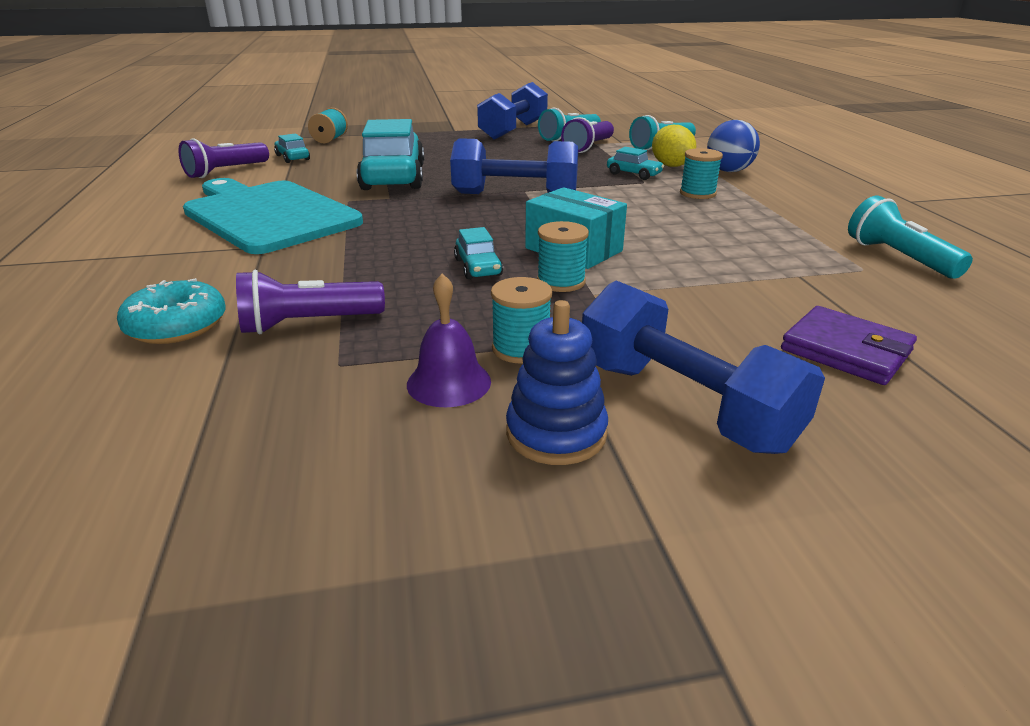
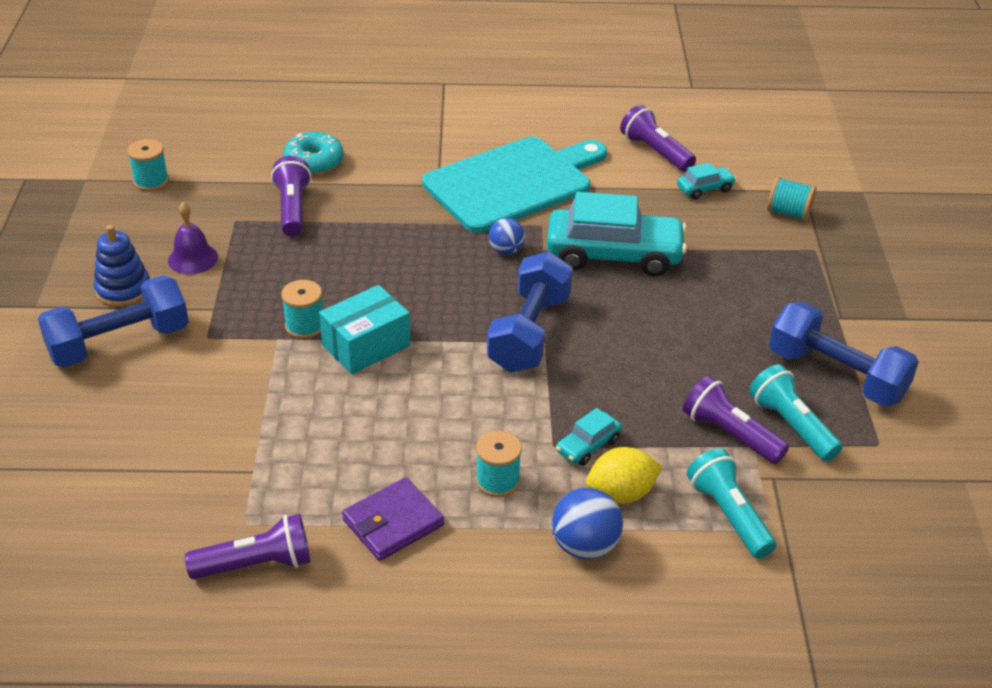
camera: 100 degrees right, 10 degrees up
(393, 210) = (506, 250): none -> blue ball
(478, 267) = (351, 287): turquoise car -> none
(521, 348) = (215, 290): turquoise spool -> turquoise spool (151, 181)
(846, 350) = (130, 440): purple wallet -> purple wallet (393, 523)
(898, 257) = (256, 564): turquoise flashlight -> purple flashlight

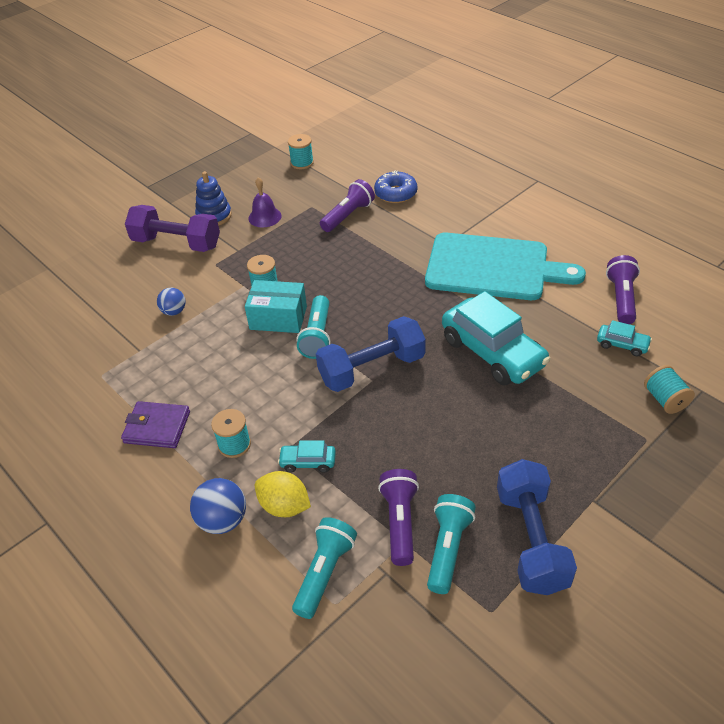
camera: 50 degrees right, 5 degrees up
(119, 343) = (176, 243): blue dumbbell -> purple dumbbell
(256, 564) = (77, 400): purple flashlight -> none
(314, 162) = (395, 193): turquoise donut -> blue donut
(433, 337) = (317, 336): none -> turquoise flashlight
(506, 250) = (429, 308): blue ball -> blue ball (174, 311)

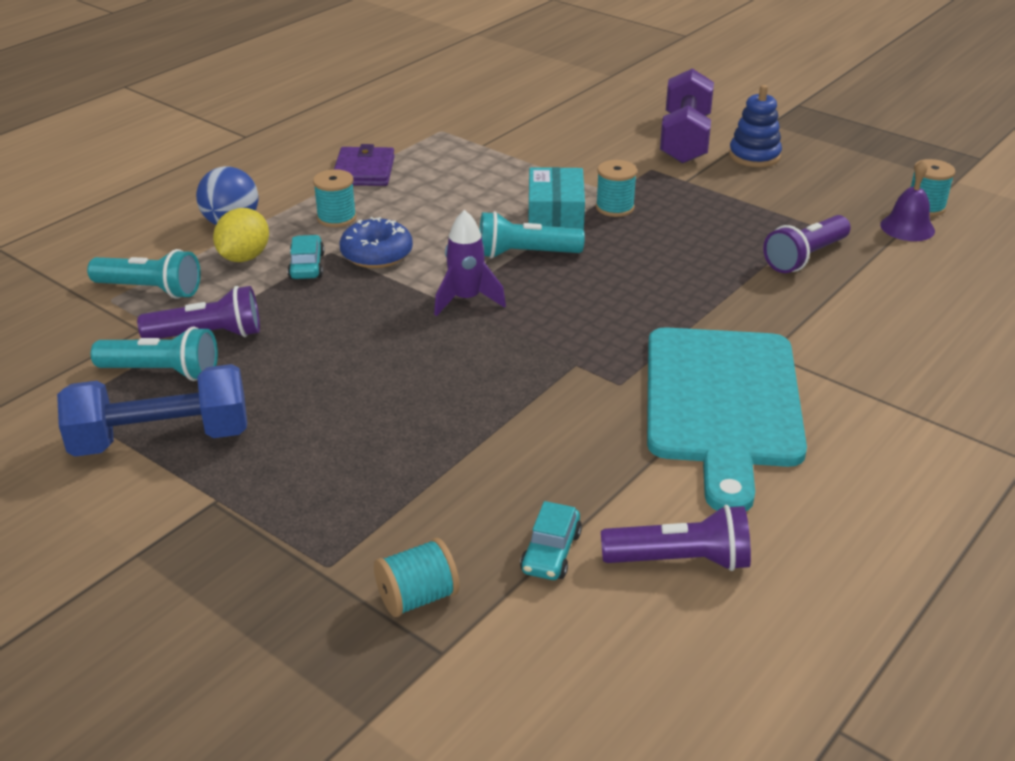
camera: 80 degrees right, 10 degrees down
(174, 311) = (553, 155): blue ball -> none
(265, 217) = (769, 191): purple bell -> purple bell (907, 227)
(348, 215) = (805, 257): purple flashlight -> purple flashlight turned 105 degrees clockwise
(372, 369) = (466, 300): blue dumbbell -> purple rocket
(395, 193) = (889, 297): blue donut -> blue donut (376, 254)
(492, 352) = (512, 404): turquoise car -> none

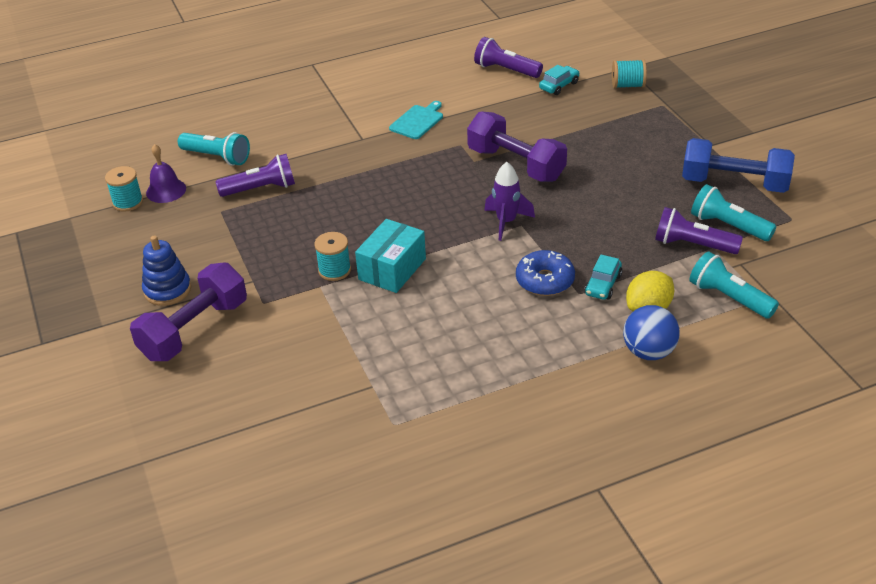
camera: 150 degrees left, 5 degrees up
(336, 218) = (557, 330): turquoise spool -> none
(364, 171) = (503, 384): purple wallet -> none
(512, 377) = (516, 164): none -> purple dumbbell
(525, 254) = (438, 247): turquoise flashlight -> turquoise flashlight (217, 157)
(722, 403) = (417, 121): turquoise cutting board -> turquoise cutting board, size x0.42

